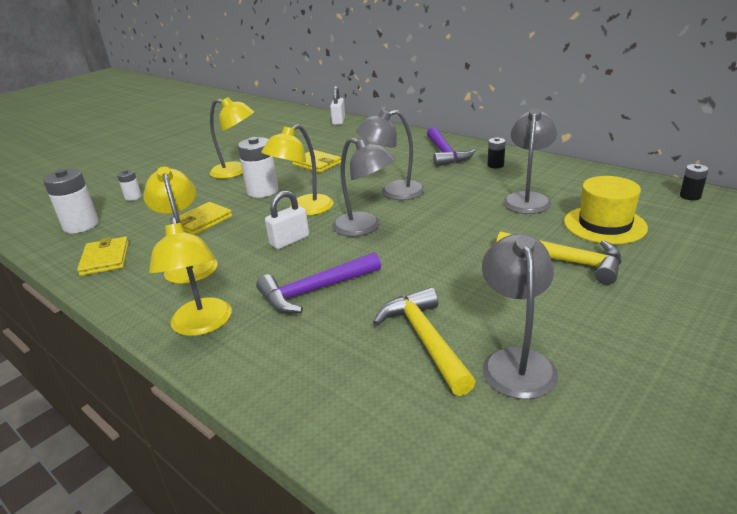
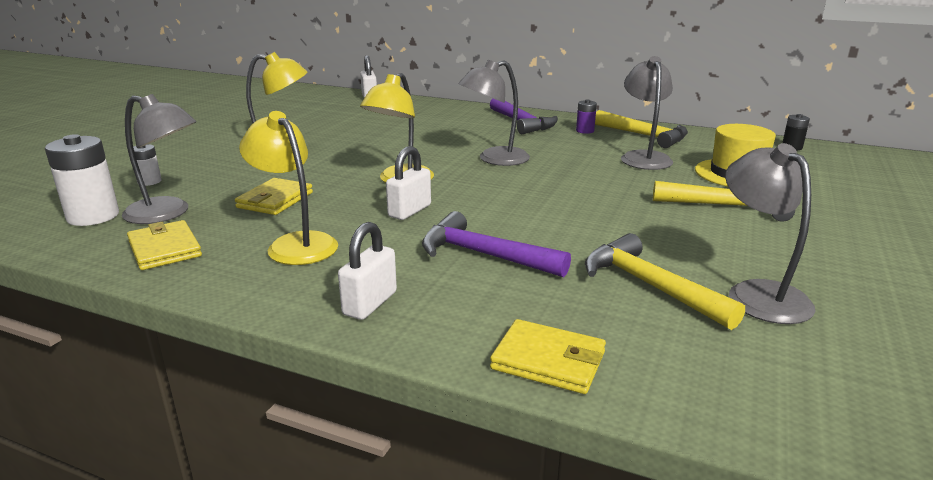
camera: 20 degrees left, 5 degrees down
(202, 325) = (370, 303): yellow lamp -> white padlock
(262, 191) = (331, 166): white battery -> none
(315, 290) = (484, 255): purple hammer -> purple hammer turned 75 degrees clockwise
(317, 164) = (378, 137): yellow wallet -> yellow wallet (548, 361)
(365, 227) = (490, 192): grey lamp -> grey lamp (167, 213)
(495, 165) = (585, 131): black battery -> purple battery
(547, 173) = (644, 136): none -> yellow hammer

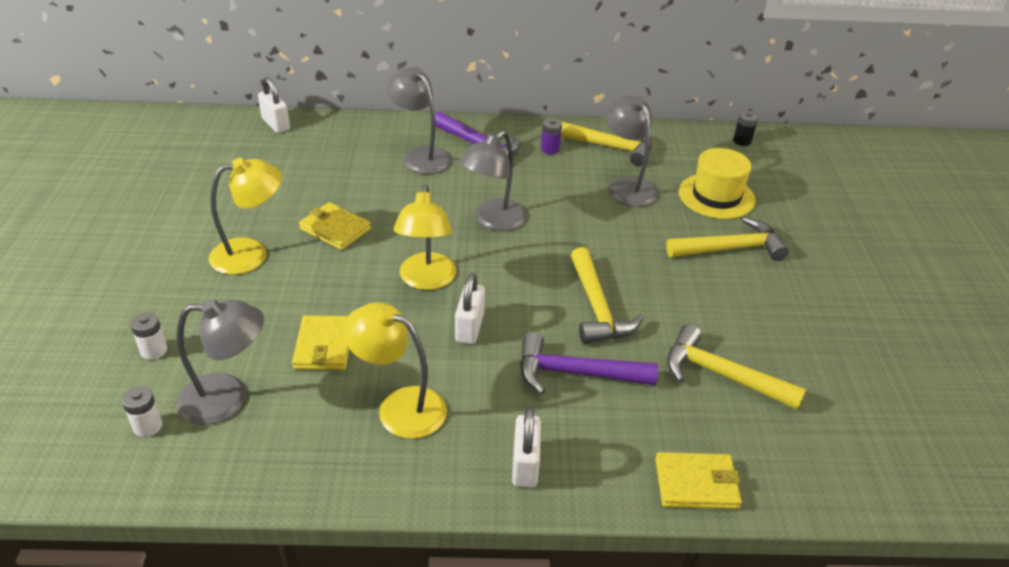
camera: 25 degrees left, 15 degrees up
(93, 216) = (147, 426): white battery -> white battery, size x0.53
(165, 249) = (277, 452): yellow wallet -> yellow wallet (335, 229)
(546, 219) = (597, 307): none -> yellow hammer
(758, 293) = (798, 360): grey lamp -> grey lamp (421, 156)

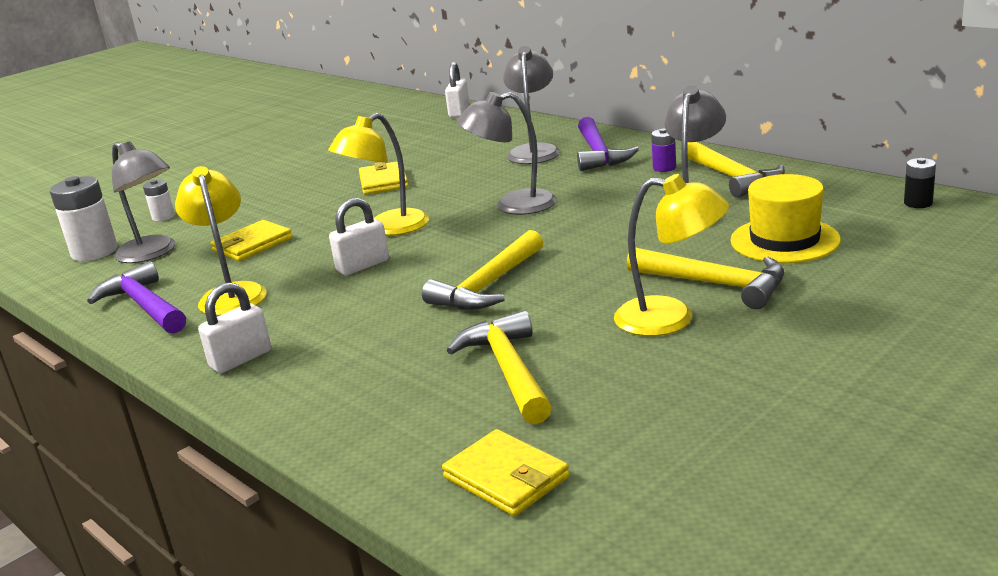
camera: 50 degrees right, 15 degrees down
(147, 426) = (94, 252): white battery -> white battery, size x1.89
(251, 253) = (305, 182): yellow lamp -> yellow lamp (671, 319)
(576, 373) = (385, 321): purple hammer -> purple hammer (144, 306)
(696, 484) = (335, 430): yellow wallet -> yellow wallet (506, 477)

